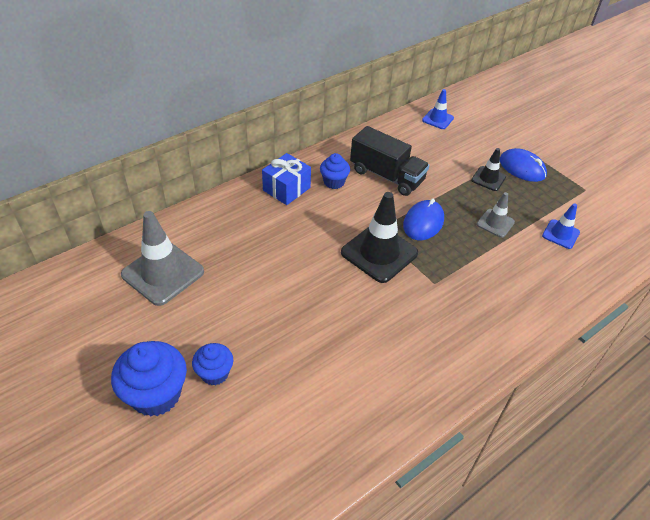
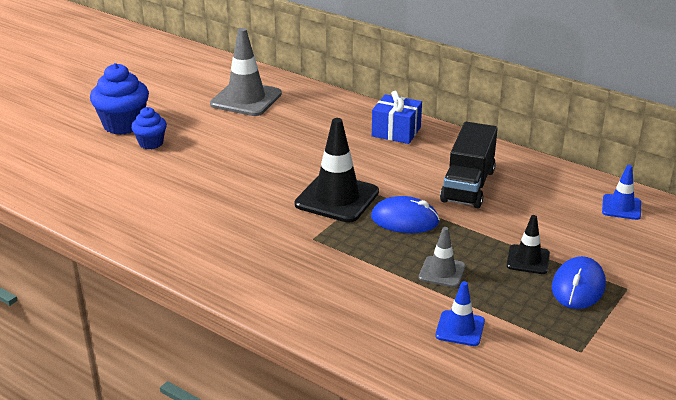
camera: 75 degrees right, 15 degrees down
(334, 182) = (429, 155): blue cupcake -> none

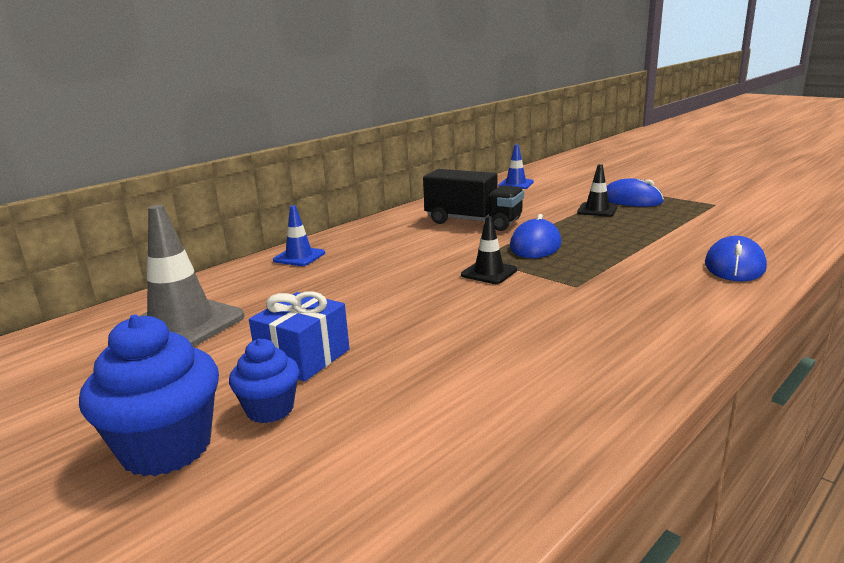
camera: 80 degrees left, 10 degrees down
(337, 198) = (489, 272): black traffic cone -> black traffic cone, size x0.54
(363, 327) = (734, 266): none -> blue mouse
(396, 132) = (349, 243): blue gift -> blue gift (303, 357)
(442, 272) = (625, 236): grey traffic cone -> none
(460, 328) = (711, 233): blue traffic cone -> blue traffic cone (299, 257)

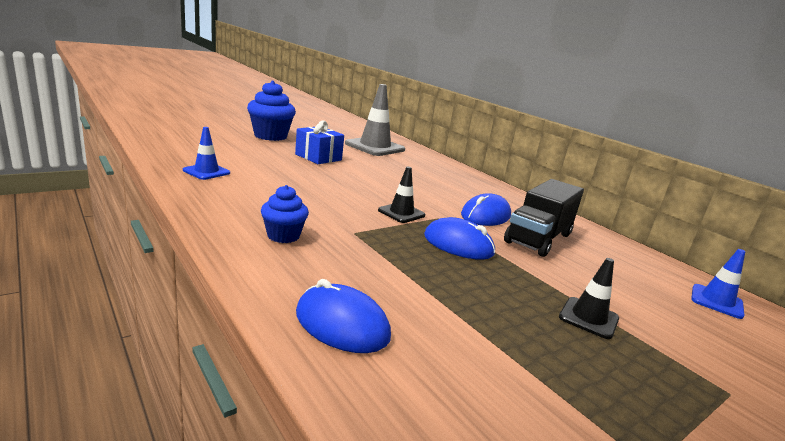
camera: 95 degrees right, 0 degrees up
(270, 409) = (279, 148): blue cupcake -> blue cupcake (283, 236)
(299, 257) = (462, 175): blue traffic cone -> blue traffic cone (206, 172)
(631, 200) = (654, 368): blue mouse -> blue mouse (485, 215)

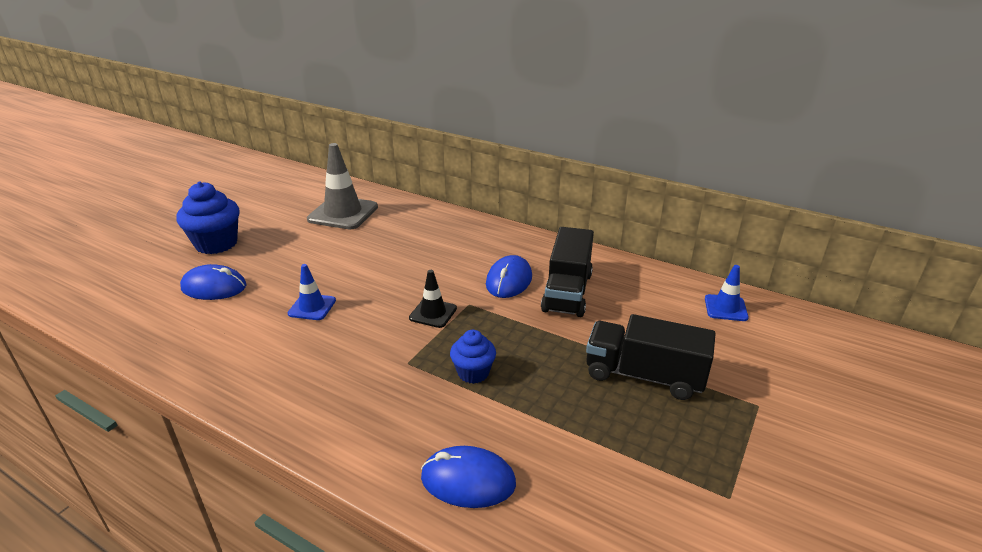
camera: 20 degrees left, 10 degrees up
(206, 172) = (196, 341): blue traffic cone -> blue traffic cone (312, 307)
(283, 236) = (347, 400): blue cupcake -> blue cupcake (473, 373)
(318, 157) = (296, 259): blue gift -> none
(458, 244) = (506, 334): blue mouse -> blue mouse (214, 287)
(588, 318) = (644, 375): black traffic cone -> black truck

